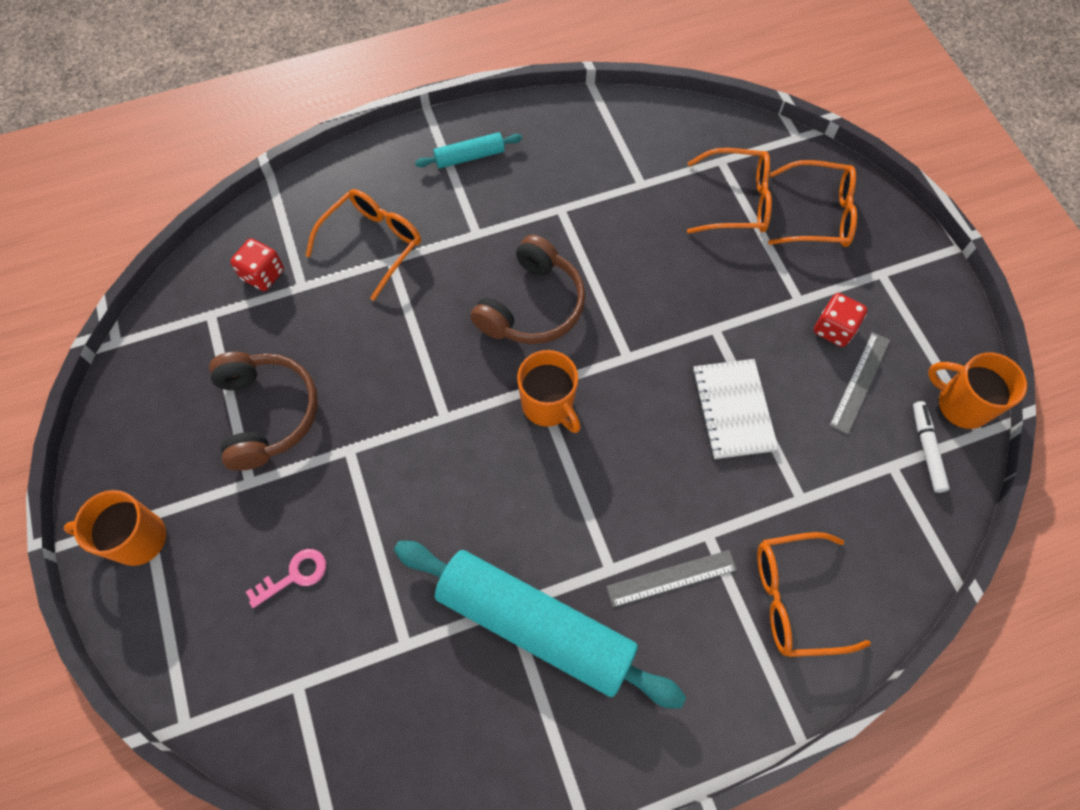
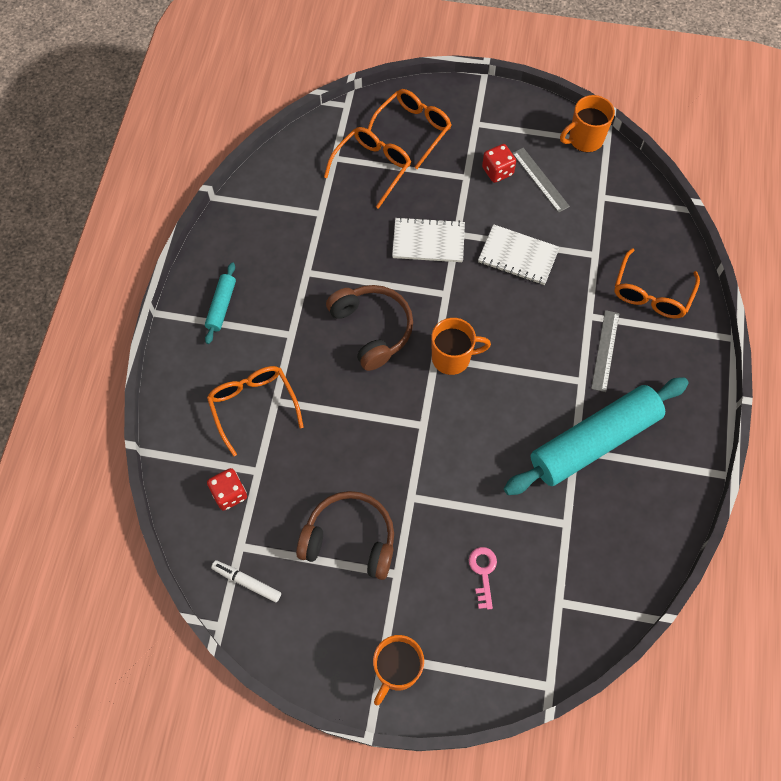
camera: 60 degrees left, 0 degrees up
(683, 304) = (428, 241): none -> white notebook
(926, 449) = (601, 173): white marker -> white marker (247, 582)

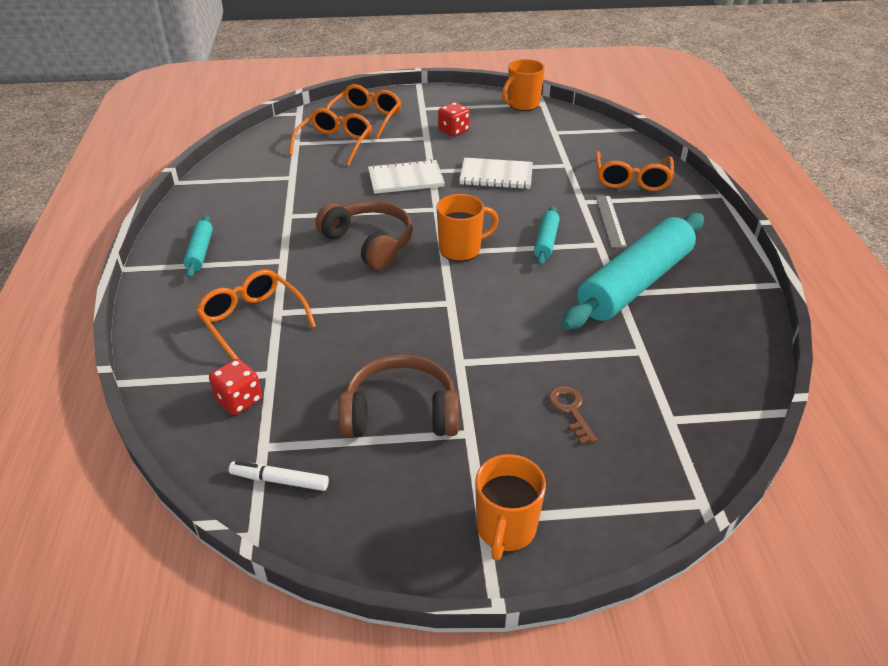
camera: 15 degrees left, 25 degrees down
(483, 572) = (570, 410): pink key -> brown key
(533, 365) = (546, 241): none -> turquoise rolling pin
(540, 179) = (494, 130): grey ruler -> none

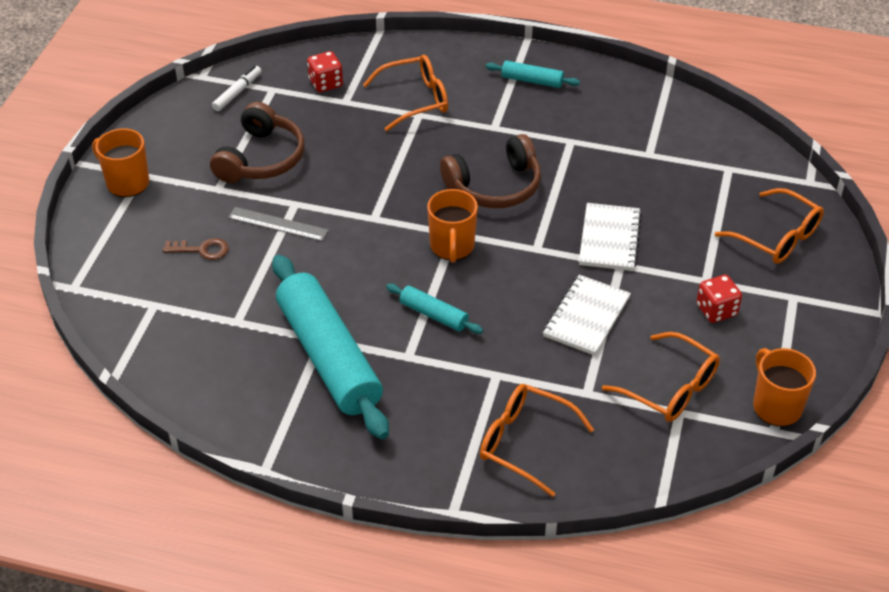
camera: 110 degrees right, 5 degrees up
(335, 143) = (716, 199): orange glasses -> orange glasses (670, 389)
(610, 220) = (446, 384): grey ruler -> grey ruler (278, 224)

